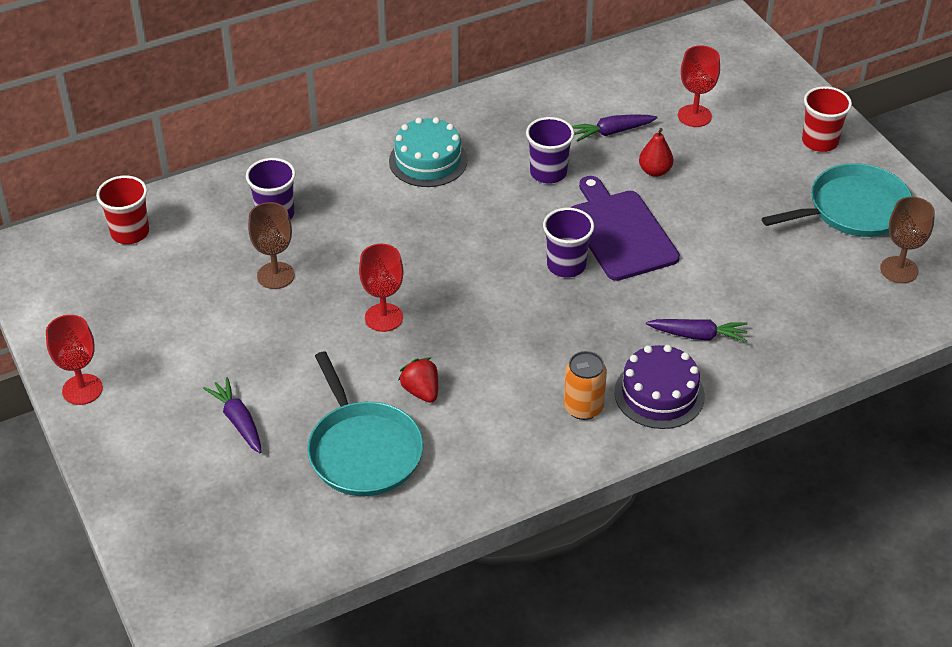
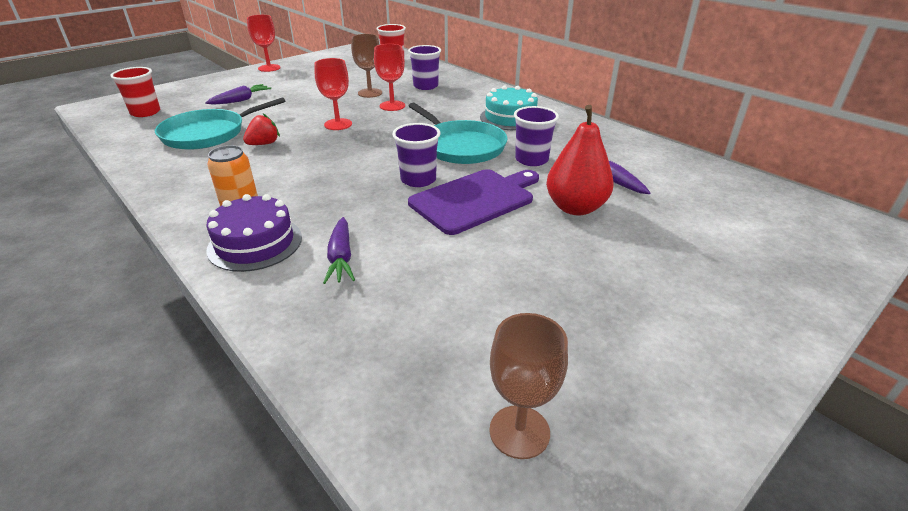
camera: 75 degrees right, 10 degrees down
(654, 171) = (575, 208): red pear -> red pear, size x1.78
(694, 116) = (683, 221): red goblet -> red goblet (392, 106)
(819, 141) = (736, 319): red cup -> red cup (145, 112)
(853, 209) = (624, 365): turquoise pan -> turquoise pan (461, 146)

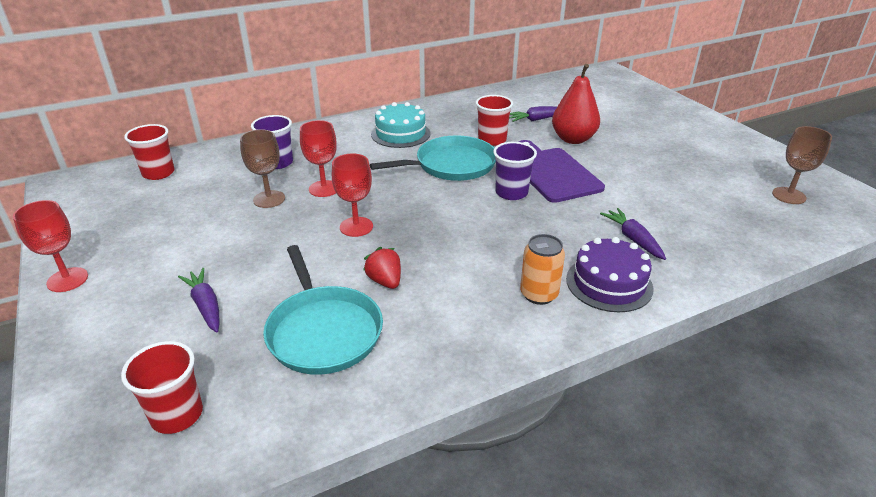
camera: 75 degrees left, 0 degrees up
(341, 257) = (633, 239): purple carrot -> purple carrot turned 120 degrees counterclockwise
(531, 160) = (492, 140): purple cup -> red cup

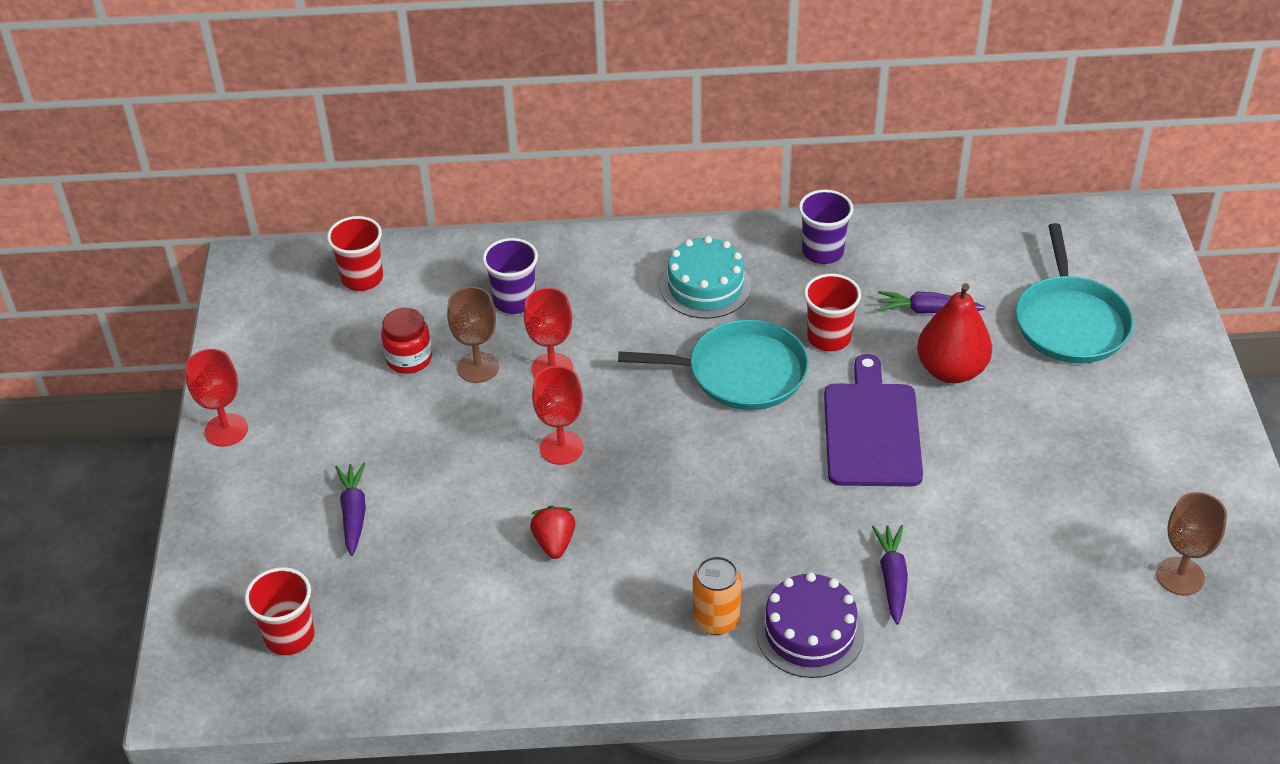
camera: 25 degrees right, 10 degrees up
(213, 205) = (409, 359): none -> red jar
(323, 331) = (459, 588): turquoise pan -> turquoise pan (1070, 322)
(511, 193) = (789, 450): purple cup -> purple cup (822, 252)

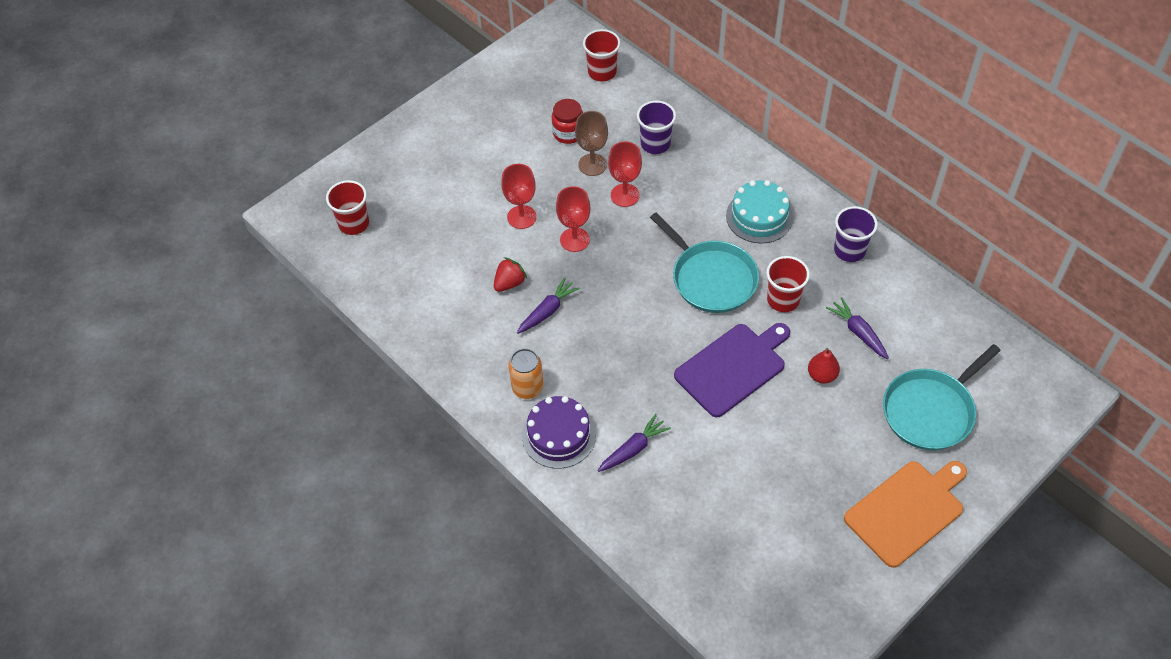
camera: 50 degrees right, 10 degrees up
(226, 430) = (449, 102): red goblet -> red goblet (521, 217)
(354, 513) = (448, 190): purple carrot -> purple carrot (547, 311)
(951, 370) = (822, 375): red pear -> red pear, size x0.56
(1169, 414) = (907, 511): none -> orange cutting board
(1180, 576) = (777, 593): brown goblet -> none

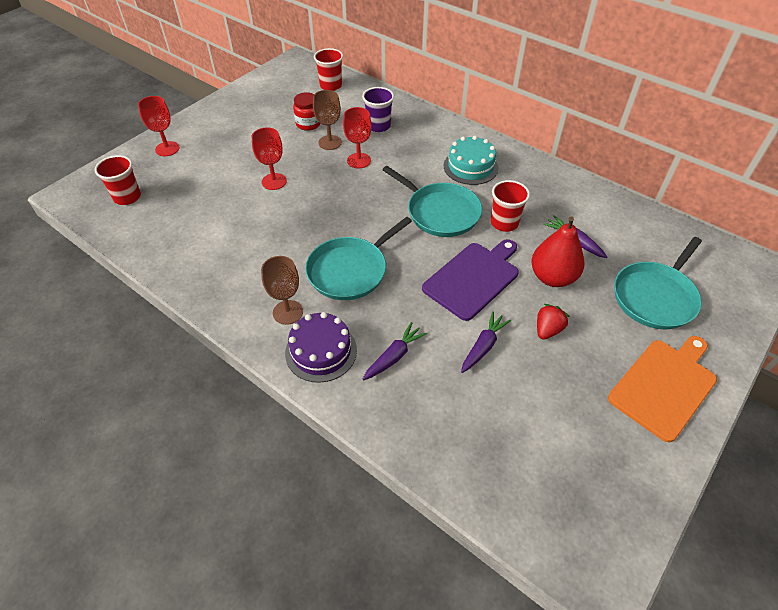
camera: 10 degrees left, 5 degrees down
(509, 283) = (266, 230): red strawberry -> red strawberry (547, 330)
(527, 387) = (288, 312): orange can -> brown goblet
(547, 311) = (301, 248): purple carrot -> purple carrot (483, 346)
(574, 240) = (320, 194): red goblet -> red goblet (167, 149)
(599, 344) = (350, 270): none -> turquoise pan
(822, 375) = (552, 277): red pear -> red pear, size x1.78
(849, 250) = (549, 184): purple cup -> none

